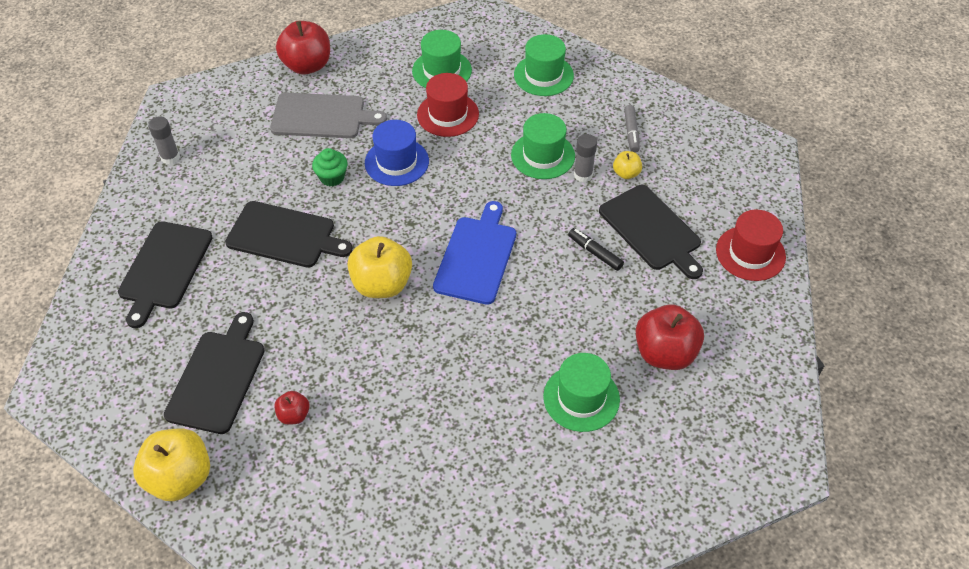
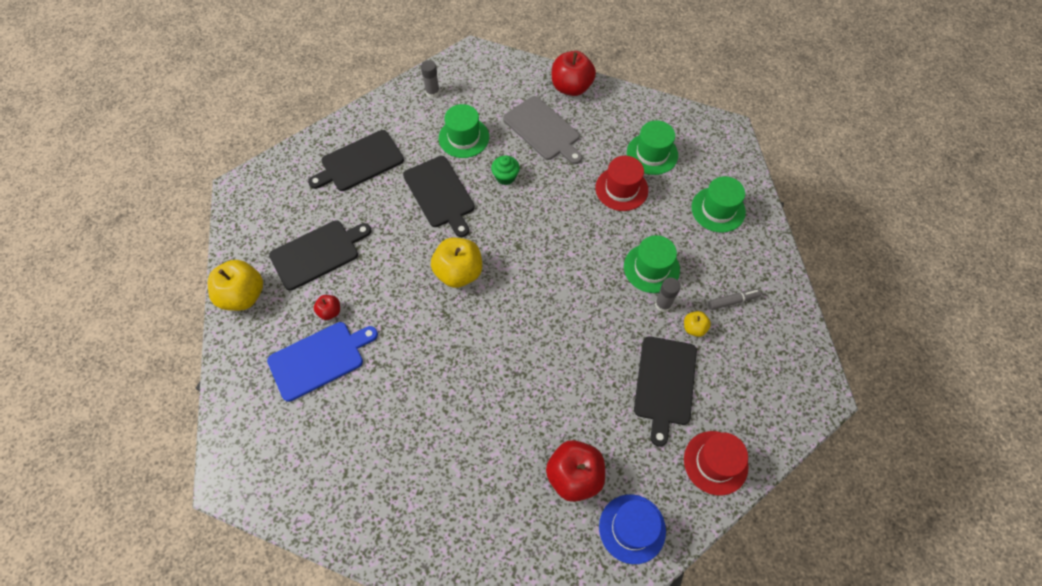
camera: 45 degrees right, 10 degrees up
(396, 162) = (554, 197): blue hat -> blue hat (632, 528)
(476, 257) = (532, 303): blue cutting board -> blue cutting board (319, 359)
(581, 398) = (490, 454): green hat -> green hat (464, 137)
(595, 253) = (608, 366): black marker -> none
(631, 132) = (732, 301): grey marker -> grey marker turned 150 degrees counterclockwise

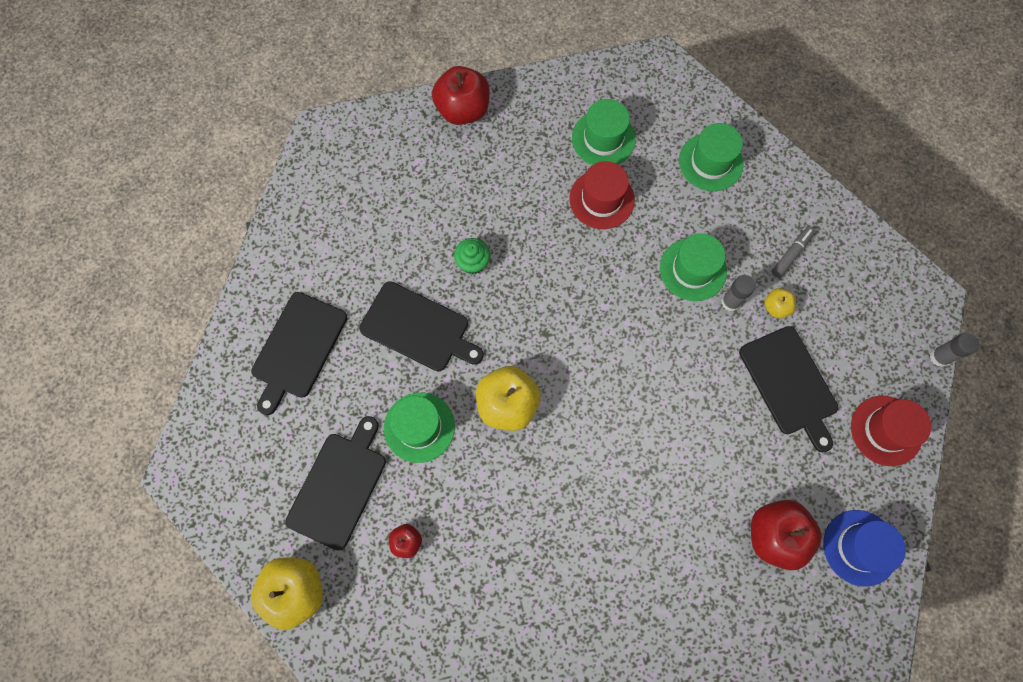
camera: 35 degrees left, 10 degrees up
(319, 359) = (438, 600): blue cutting board -> none
(432, 92) = (313, 210): grey glue stick -> grey glue stick (939, 357)
(464, 137) = (392, 244): green hat -> green hat (419, 427)
(543, 130) = (471, 181): grey cutting board -> none

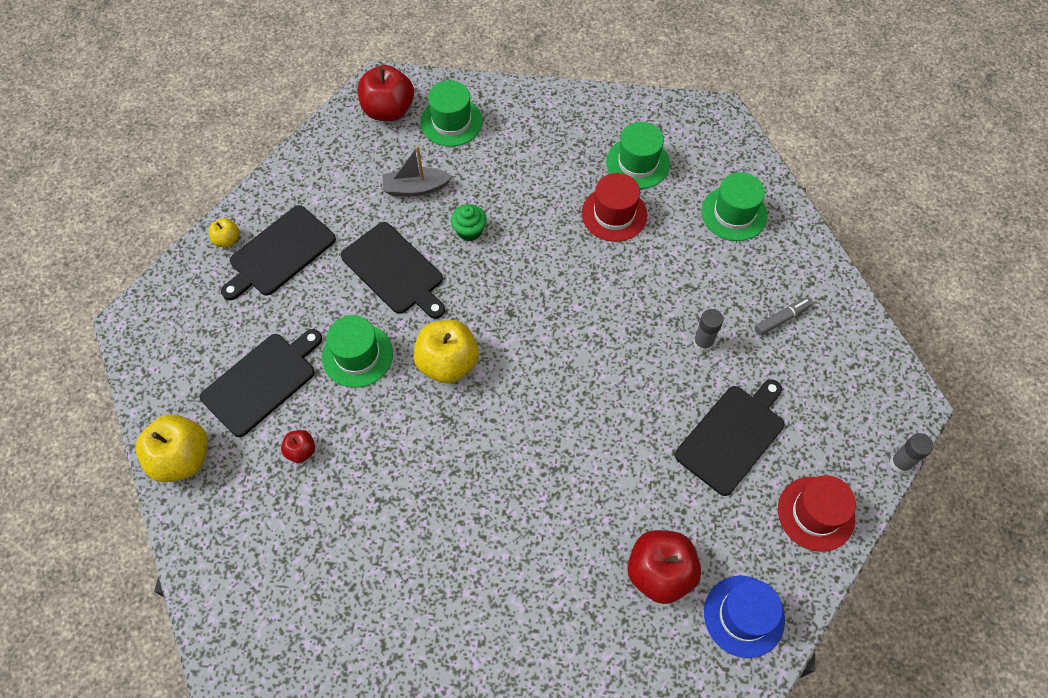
camera: 20 degrees right, 10 degrees down
(402, 235) = (416, 188): none -> grey boat
(463, 110) = (517, 101): red apple -> red apple (388, 110)
(693, 269) = (677, 302): green hat -> green hat (451, 122)
(776, 307) = (747, 362): yellow apple -> yellow apple (227, 240)
(789, 384) = (732, 436): black cutting board -> black cutting board turned 135 degrees counterclockwise

